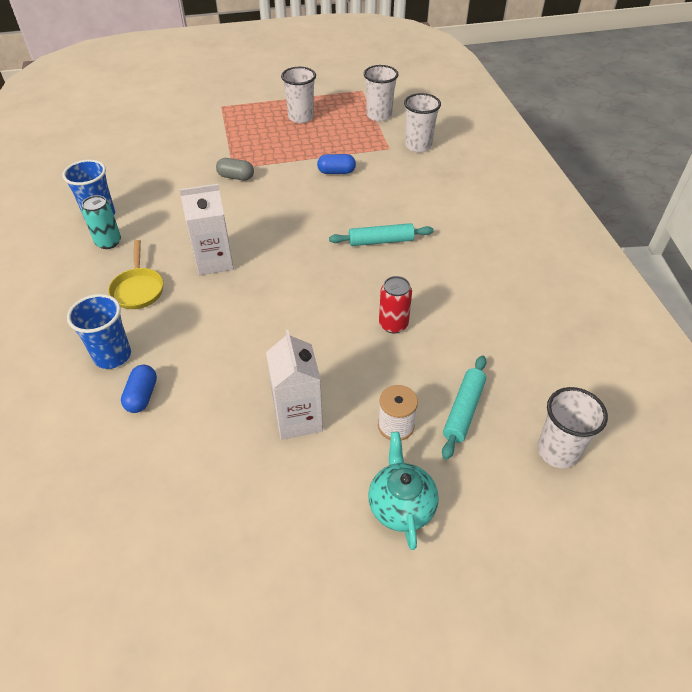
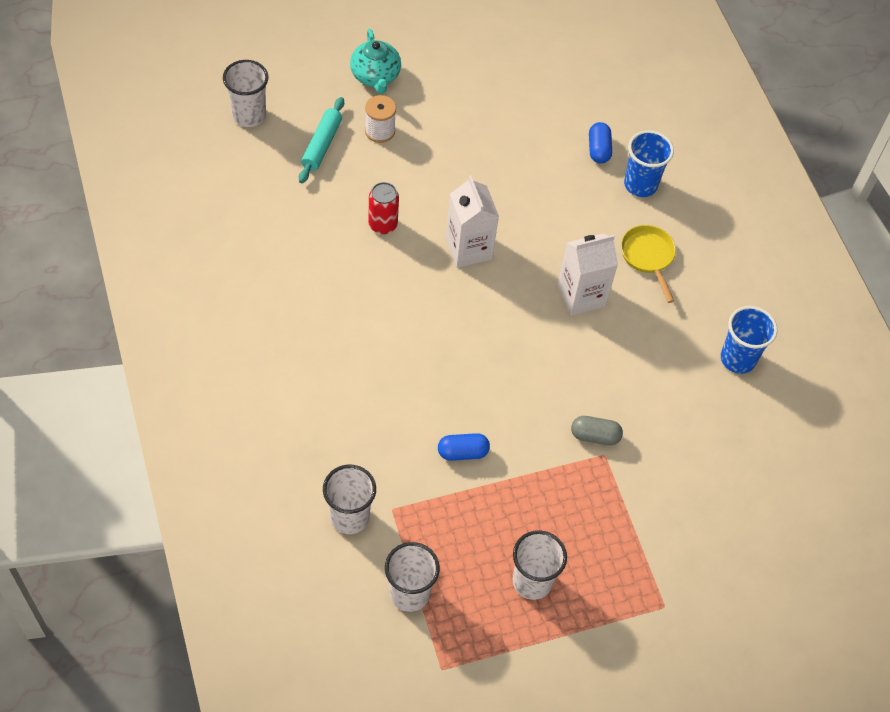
camera: 170 degrees right, 10 degrees up
(108, 242) = (708, 318): turquoise can -> none
(298, 418) = (462, 135): white carton -> white carton (468, 249)
(381, 241) = (398, 332): turquoise rolling pin -> none

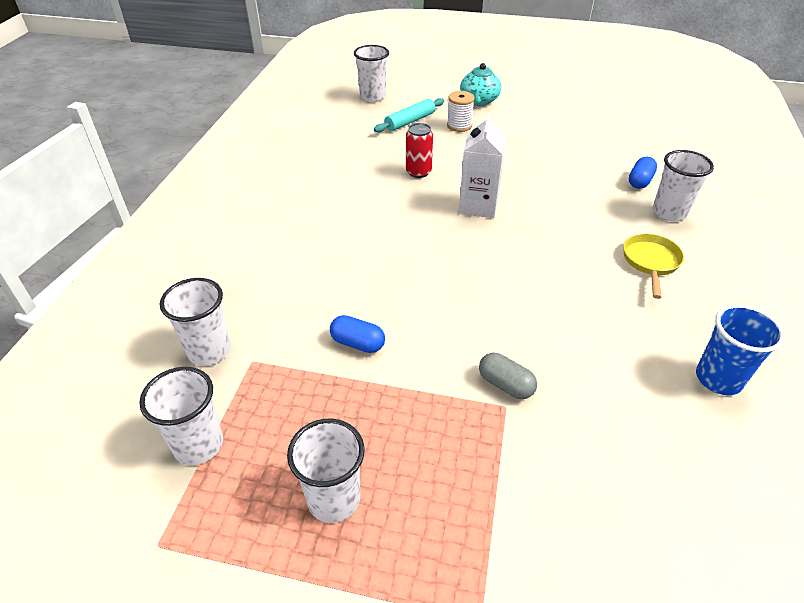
camera: 35 degrees right, 15 degrees down
(581, 296) = (563, 268): white carton -> none
(640, 184) = (669, 212): blue cup -> white cup

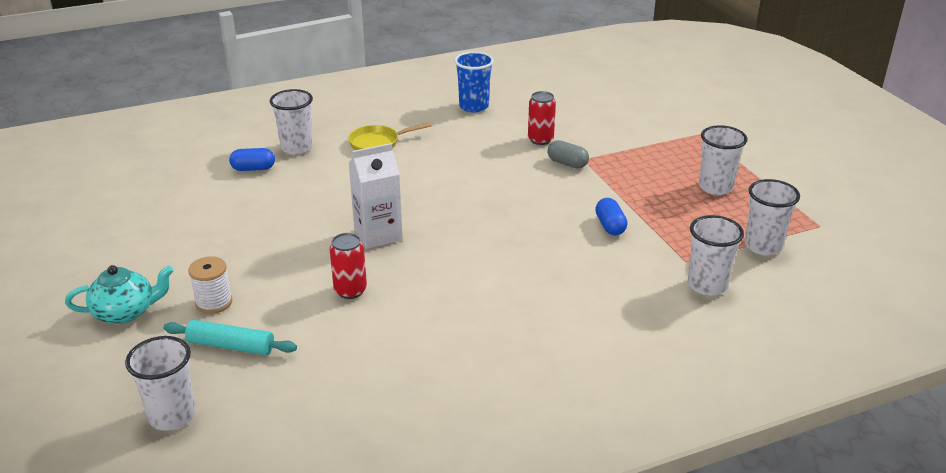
camera: 125 degrees left, 10 degrees down
(505, 385) = (567, 163): grey capsule -> grey capsule turned 60 degrees counterclockwise
(582, 394) = (540, 140): none -> red can

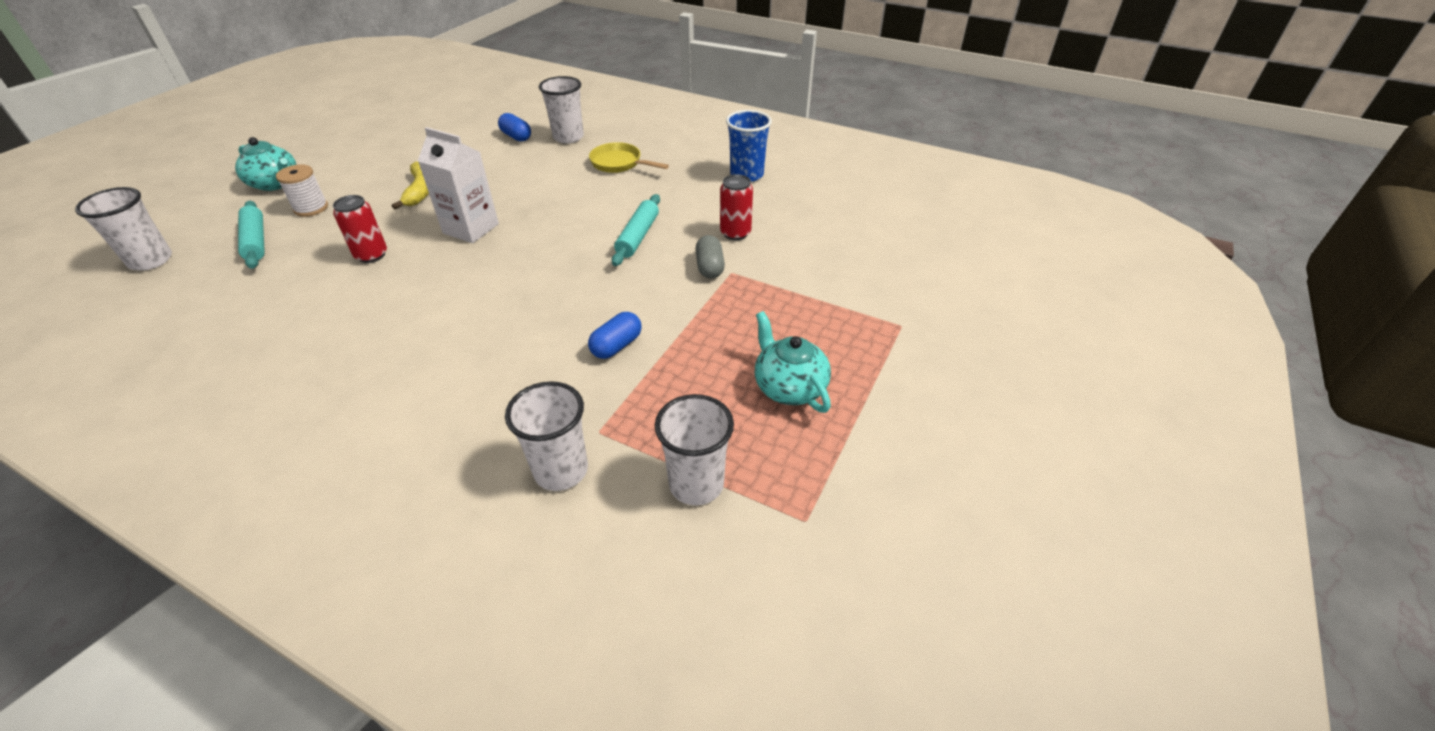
camera: 50 degrees right, 10 degrees up
(275, 240) = (420, 191): none -> yellow banana
(493, 173) = (638, 236): none -> turquoise rolling pin
(715, 187) = (788, 387): white cup -> turquoise teapot

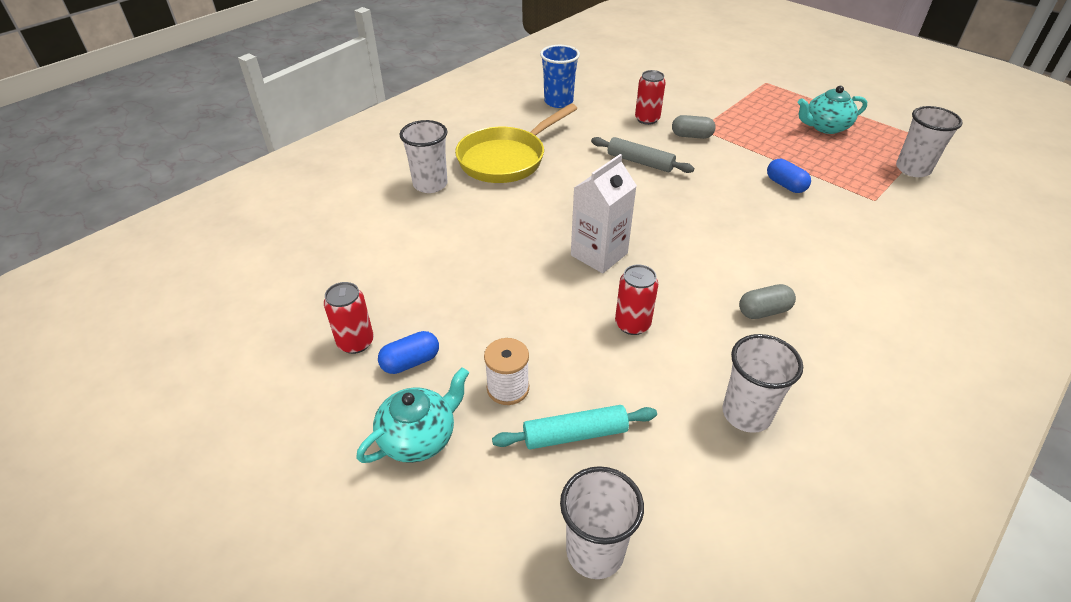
camera: 75 degrees left, 0 degrees up
(371, 146) = (355, 342): none -> red can
(378, 331) = (763, 311): none -> grey capsule
(420, 191) = (504, 292): yellow banana -> none
(516, 137) = (406, 219): blue capsule -> blue capsule (410, 362)
(561, 470) = (913, 217): white cup -> white cup (746, 414)
(619, 163) = (506, 159): yellow pan -> yellow pan, size x1.69
(638, 236) = (640, 162): turquoise rolling pin -> grey rolling pin

